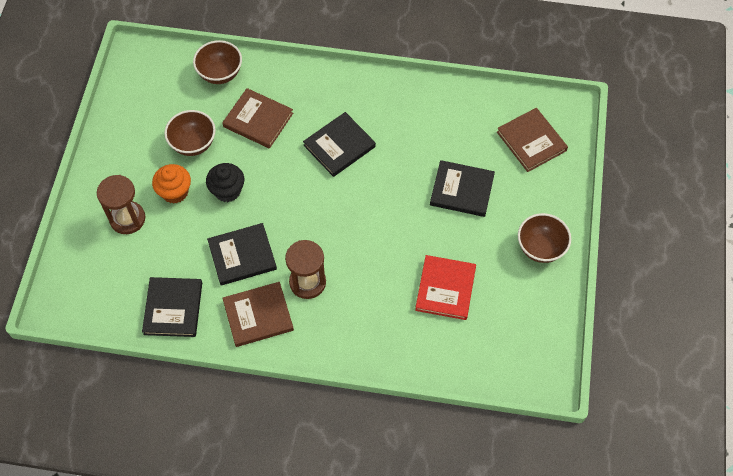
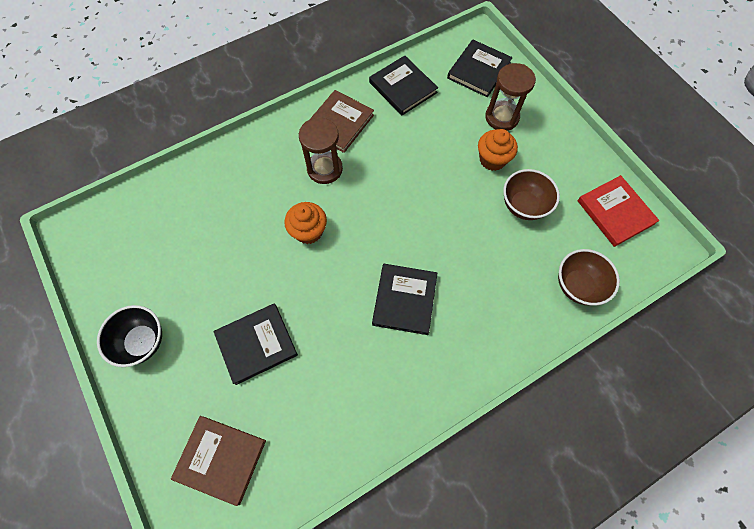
camera: 140 degrees right, 5 degrees up
(227, 191) = (455, 190): black cupcake -> none
(242, 255) = (392, 152): black book -> black book (479, 70)
(258, 120) = (497, 268): brown book -> none
(363, 241) = (308, 231): none -> orange cupcake
(445, 289) = (208, 242): red book -> red book (615, 212)
(540, 248) = (142, 342): brown bowl -> black bowl

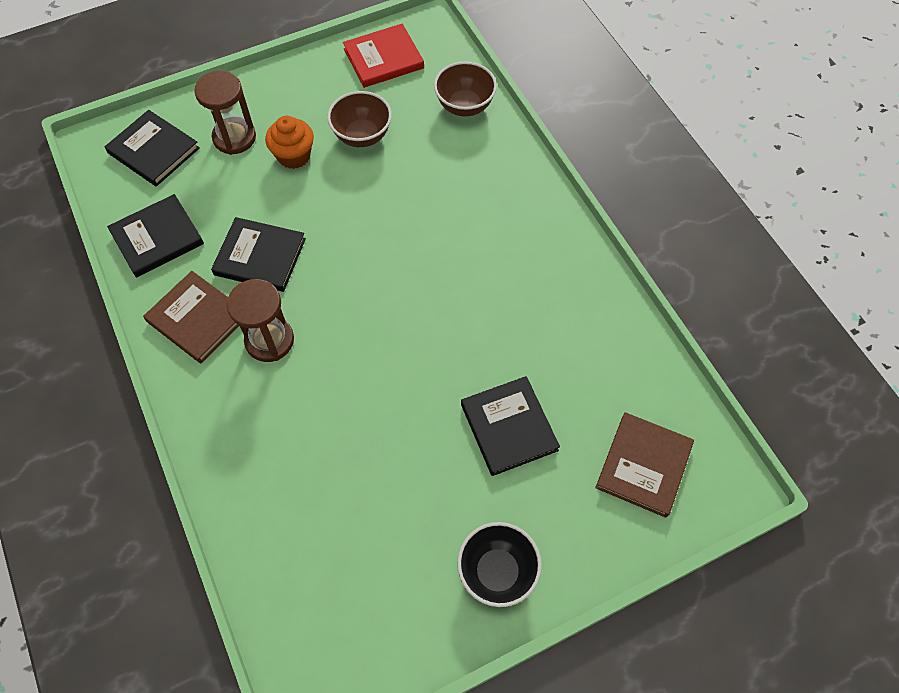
camera: 85 degrees left, 5 degrees down
(308, 231) = (361, 363): orange cupcake -> none
(404, 300) = (466, 264): black book -> black book (260, 257)

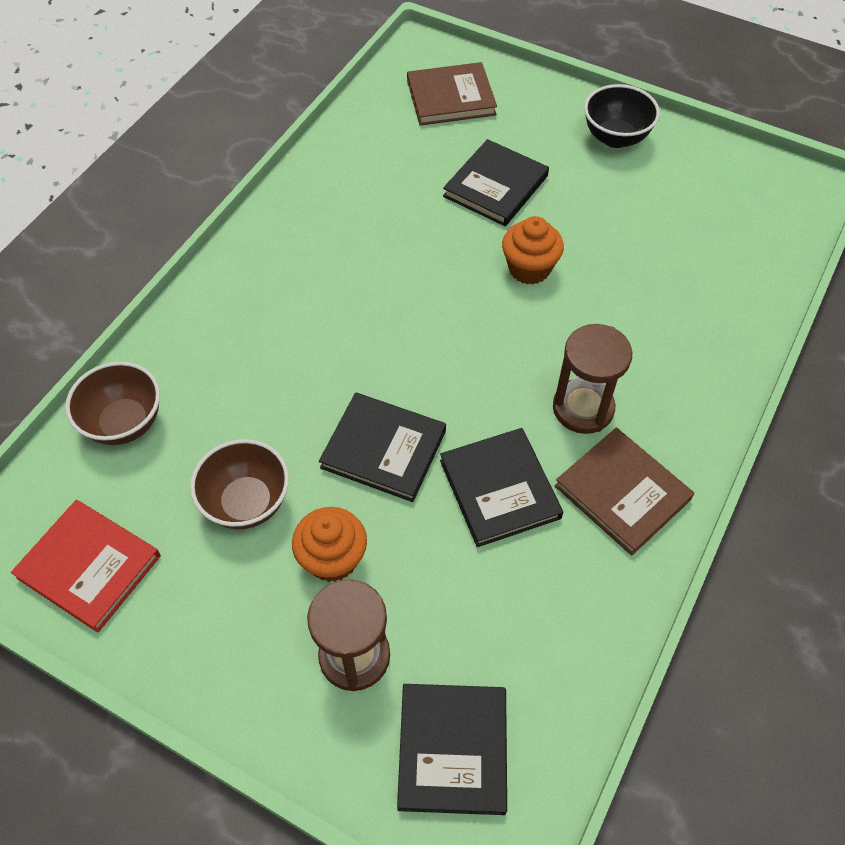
camera: 125 degrees left, 5 degrees down
(157, 238) = (570, 622): black book -> black book (383, 449)
(197, 319) = (622, 493): brown book -> brown book turned 45 degrees counterclockwise
(407, 391) = (529, 268): none -> orange cupcake

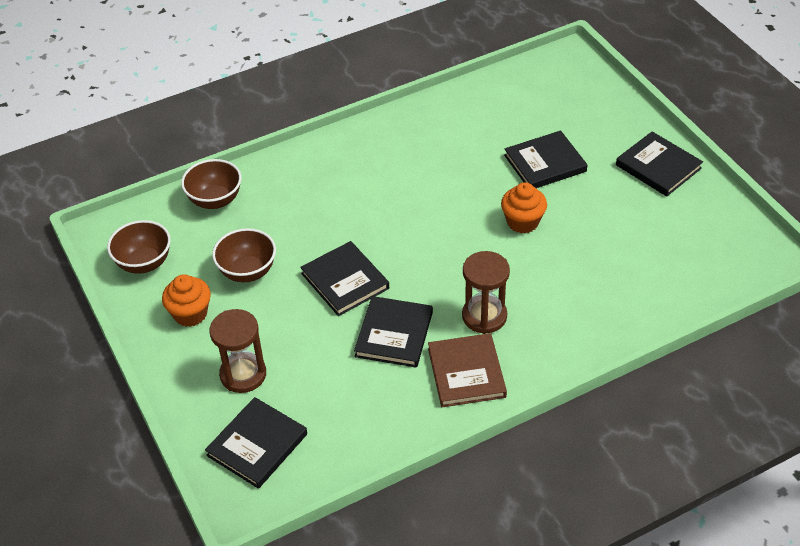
camera: 35 degrees right, 10 degrees down
(89, 567) = (144, 263): red book -> brown bowl
(332, 558) = (270, 322): orange cupcake -> orange cupcake (190, 314)
(451, 98) = (564, 95): brown book -> none
(615, 137) = (658, 166): black bowl -> black book

